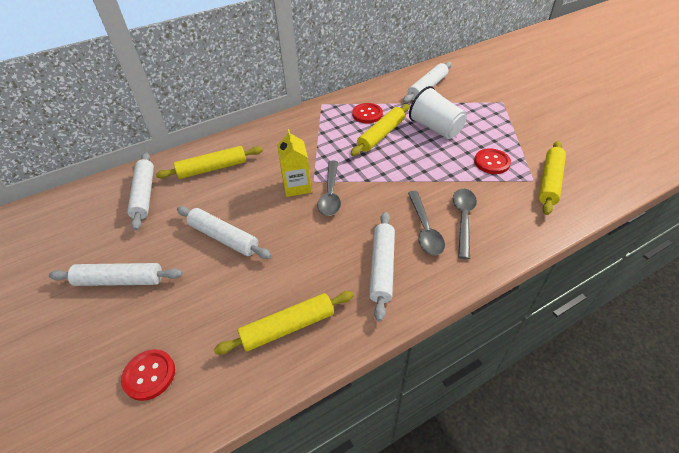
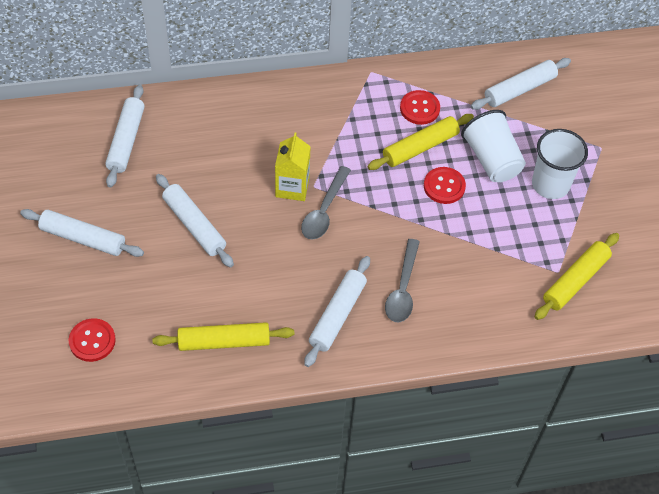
camera: 15 degrees right, 10 degrees up
(212, 168) = (208, 129): yellow rolling pin -> none
(463, 219) = (449, 292): grey spoon -> none
(486, 130) = (550, 184): none -> white cup
(491, 162) = (527, 232): red button -> red button (444, 186)

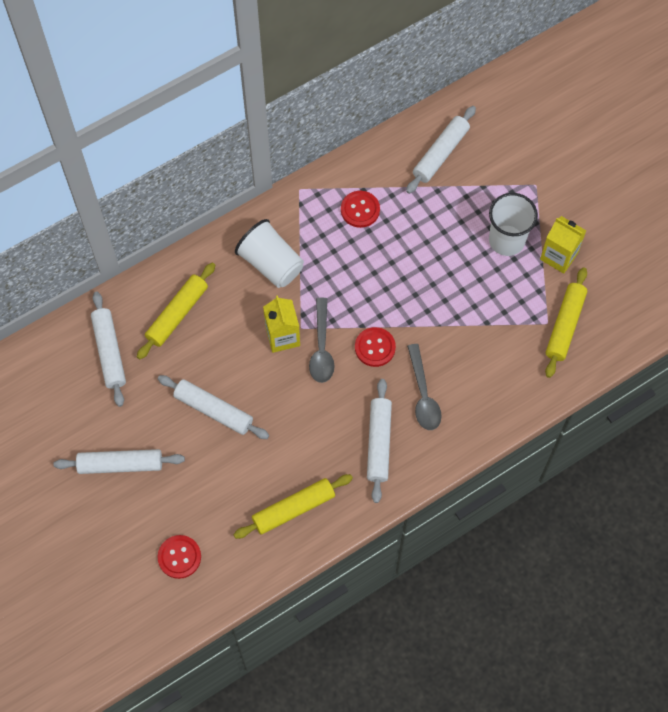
camera: 20 degrees left, 10 degrees up
(420, 147) = (377, 249): yellow rolling pin -> yellow rolling pin (177, 314)
(444, 186) = (415, 280): red button -> red button (375, 347)
(491, 159) = (445, 236): white cup -> white cup (271, 264)
(597, 217) = (559, 256): none -> yellow carton

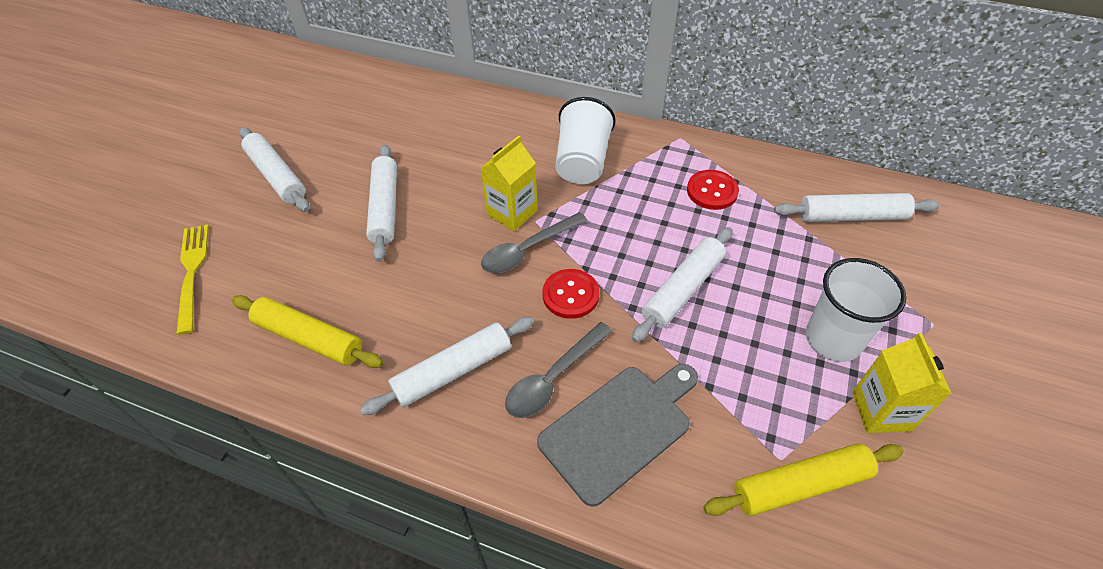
camera: 55 degrees right, 15 degrees down
(109, 352) = (391, 111): white rolling pin -> white rolling pin (682, 289)
(177, 314) = (467, 130): yellow rolling pin -> none
(179, 557) = (192, 273): red button -> yellow fork
(477, 383) = (619, 428): none -> grey cutting board

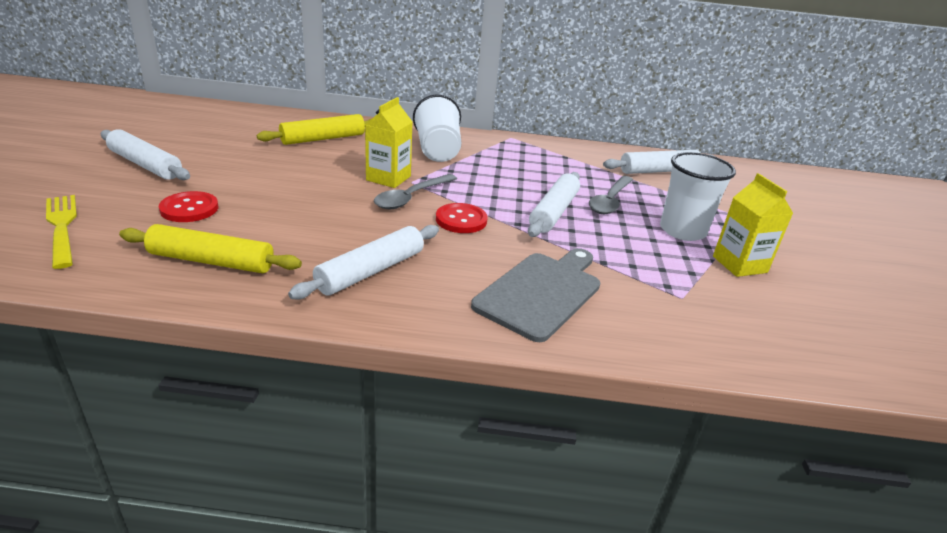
camera: 20 degrees left, 20 degrees down
(384, 207) = (265, 179): white rolling pin -> none
(553, 378) = (468, 268): grey spoon -> grey spoon (610, 201)
(712, 191) = (549, 162): red button -> red button (189, 209)
(800, 484) = (705, 309): yellow rolling pin -> yellow rolling pin (323, 138)

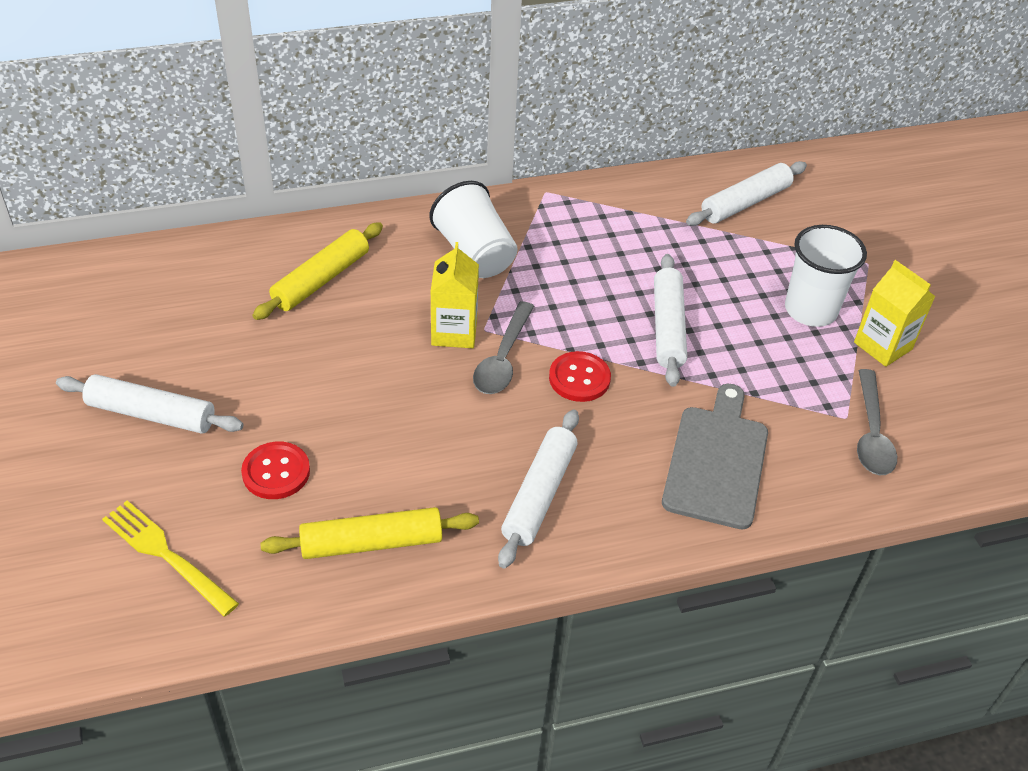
camera: 20 degrees left, 15 degrees up
(610, 201) = (717, 284): grey spoon -> grey spoon (871, 433)

